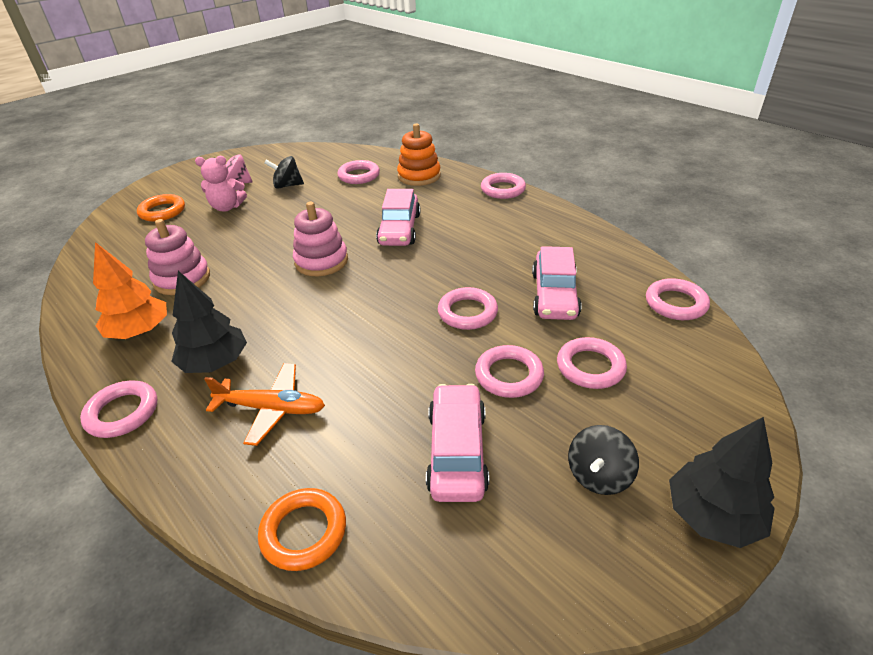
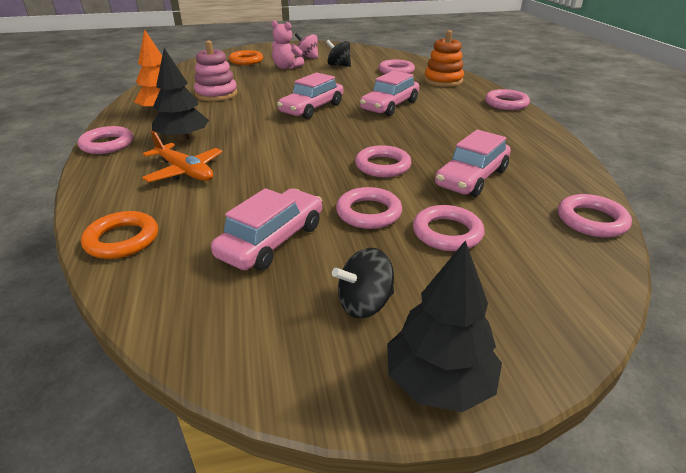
camera: 30 degrees right, 5 degrees down
(321, 261) = (312, 108): pink stacking toy -> pink car

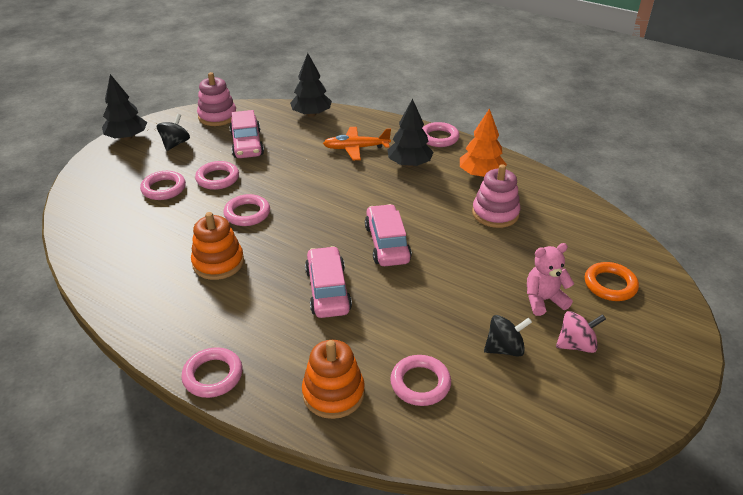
camera: 135 degrees right, 5 degrees up
(122, 240) = (311, 114): orange ring -> black tree
(229, 327) = (217, 116): none -> pink stacking toy
(450, 145) = (218, 263): none -> orange stacking toy
(471, 178) = (176, 235): pink car -> none
(591, 220) = (79, 239): pink ring -> none

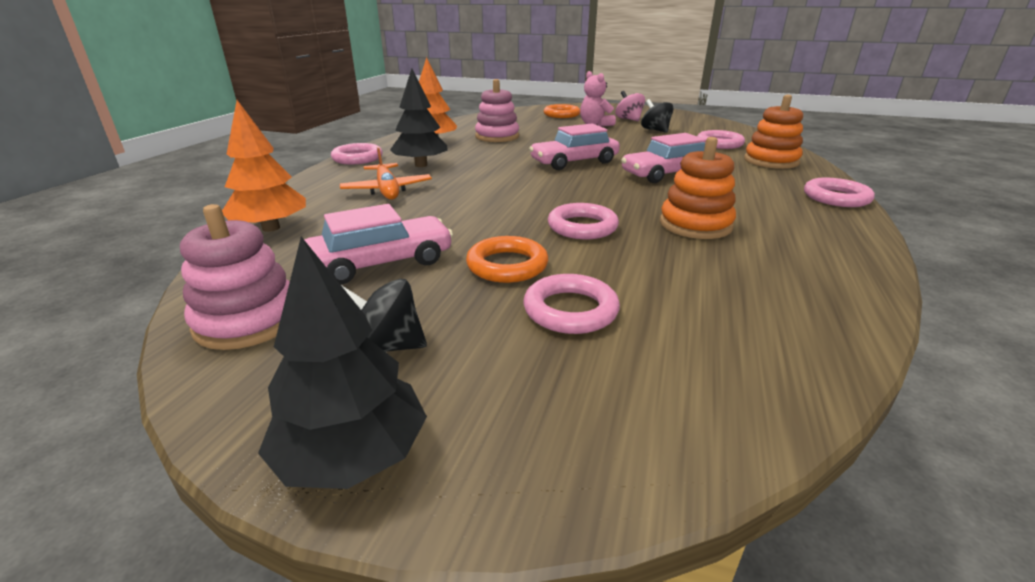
camera: 105 degrees left, 10 degrees down
(217, 178) = (507, 265): pink ring -> orange ring
(311, 114) = (271, 228): black tree -> orange tree

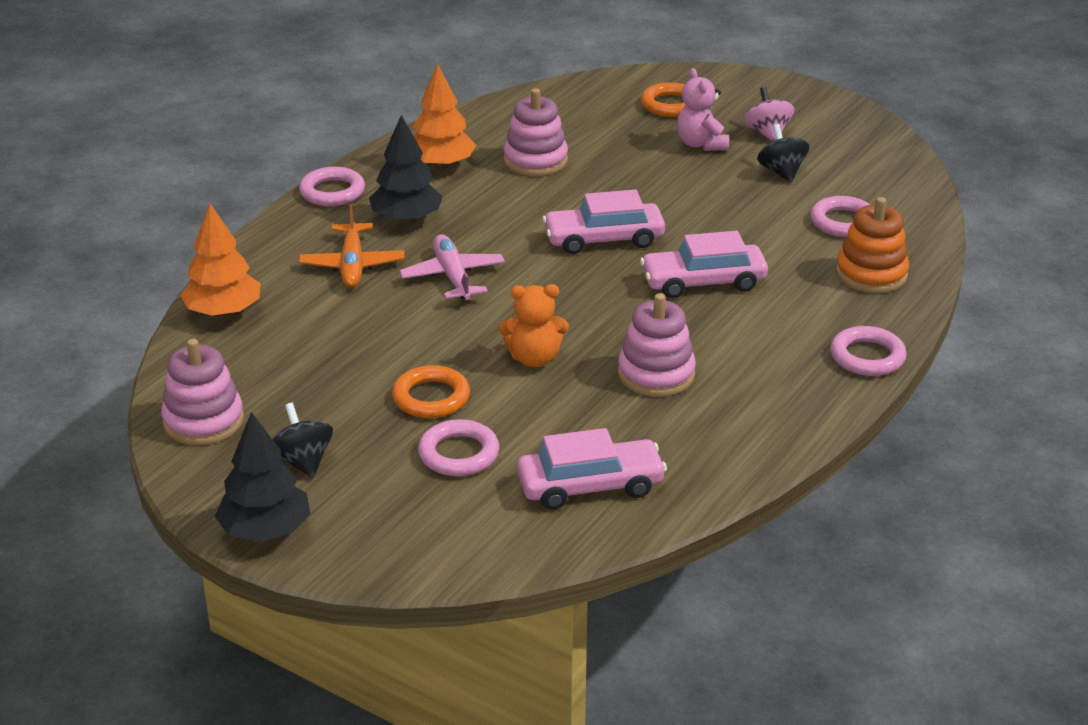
camera: 15 degrees right, 5 degrees up
(381, 263) = (319, 376): pink car -> pink car (590, 486)
(386, 347) = (303, 461): black spinning top -> black spinning top turned 45 degrees clockwise
(475, 188) = (453, 277): none -> pink plane
(582, 227) = (534, 358): pink ring -> orange teddy bear
(695, 225) = (656, 374): orange stacking toy -> pink stacking toy

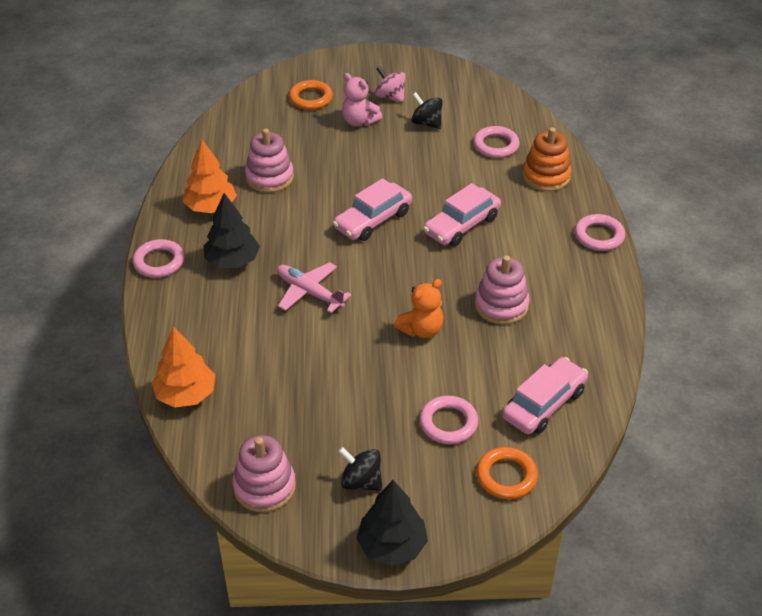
camera: 35 degrees left, 10 degrees up
(352, 264) = (234, 314): orange plane -> none
(431, 398) = (390, 391): orange ring -> orange ring (506, 476)

